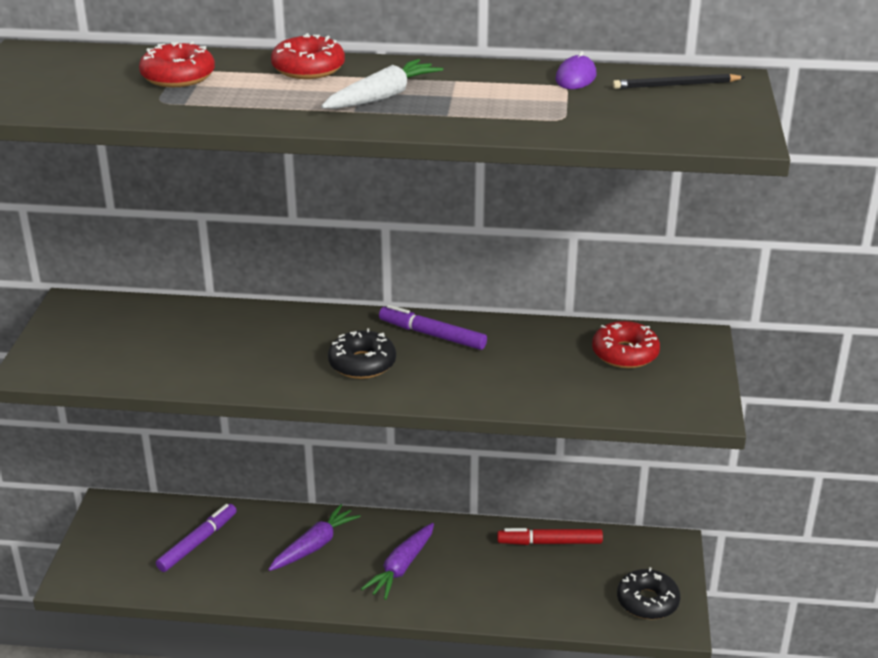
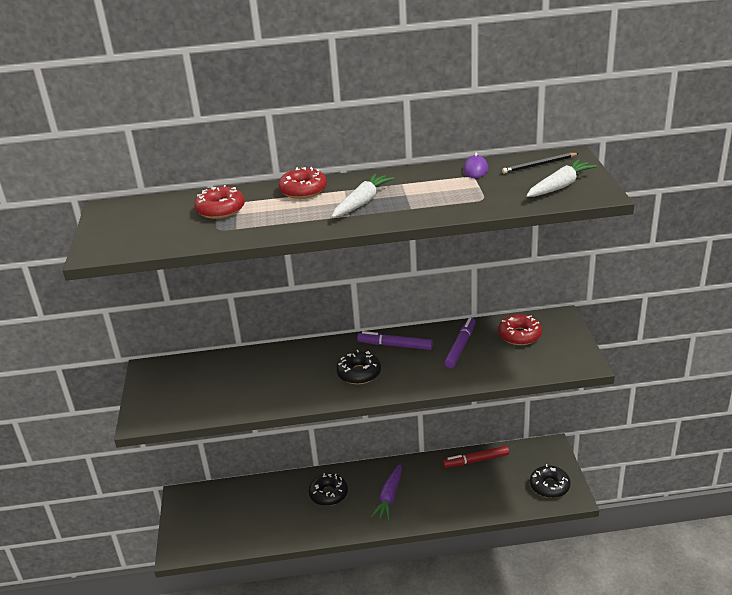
camera: 10 degrees left, 0 degrees up
(198, 542) = (251, 508): purple marker -> purple marker (460, 346)
(314, 546) = (328, 494): purple carrot -> black donut
(689, 119) = (560, 186): none -> white carrot

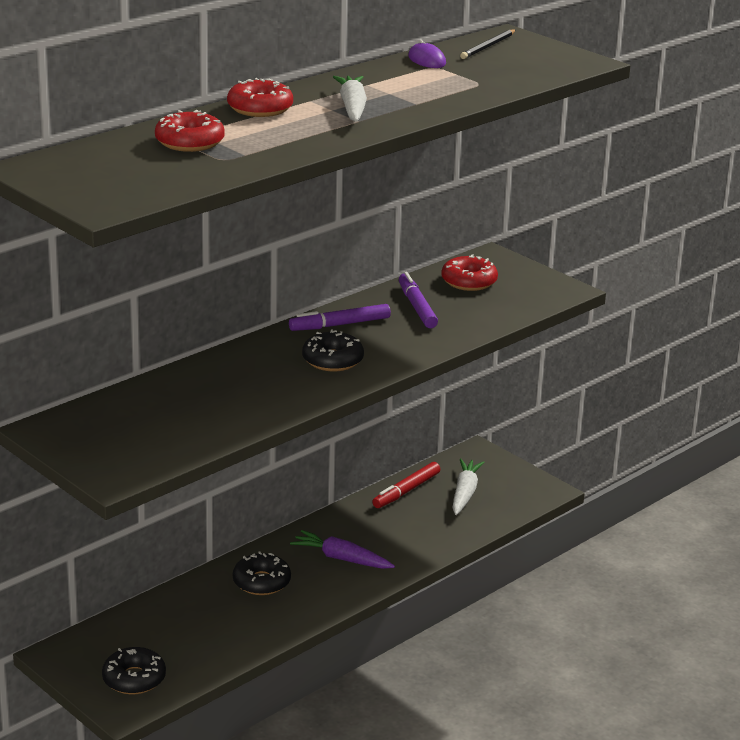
camera: 40 degrees left, 5 degrees down
(389, 497) = (341, 559): purple carrot -> purple carrot turned 135 degrees clockwise
(549, 486) = (513, 488): black donut -> black donut (134, 679)
(560, 186) = (539, 61): white carrot -> white carrot (465, 493)

